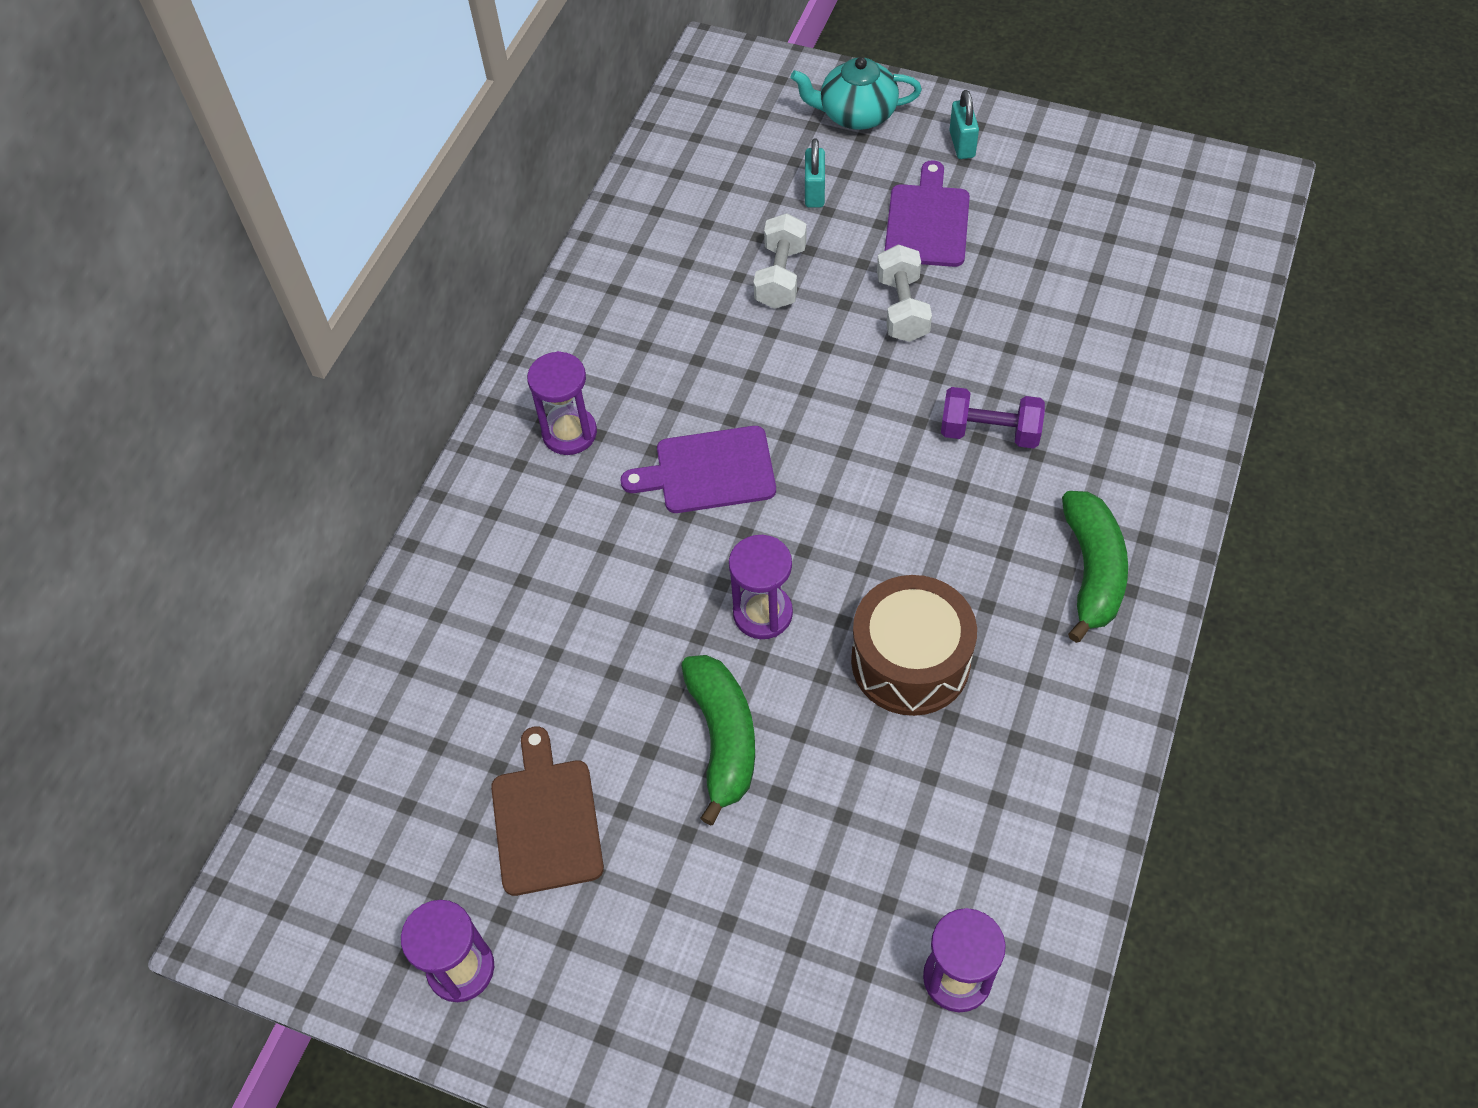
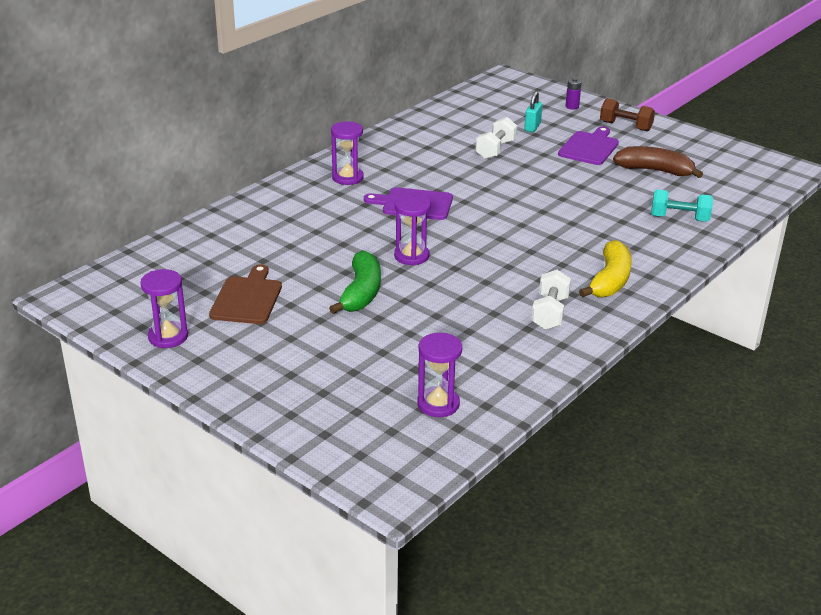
camera: 15 degrees right, 25 degrees down
(856, 114) = (572, 106): turquoise teapot -> purple battery
(902, 308) = (556, 172): white dumbbell -> white dumbbell (550, 313)
(910, 661) = (484, 289): brown drum -> none
(962, 144) = (625, 126): turquoise padlock -> brown dumbbell
(989, 432) = (580, 222): purple dumbbell -> none
(1053, 253) = (655, 170): none -> brown banana
(1092, 571) = (610, 281): green banana -> yellow banana
(1136, 371) = (679, 218): none -> turquoise dumbbell

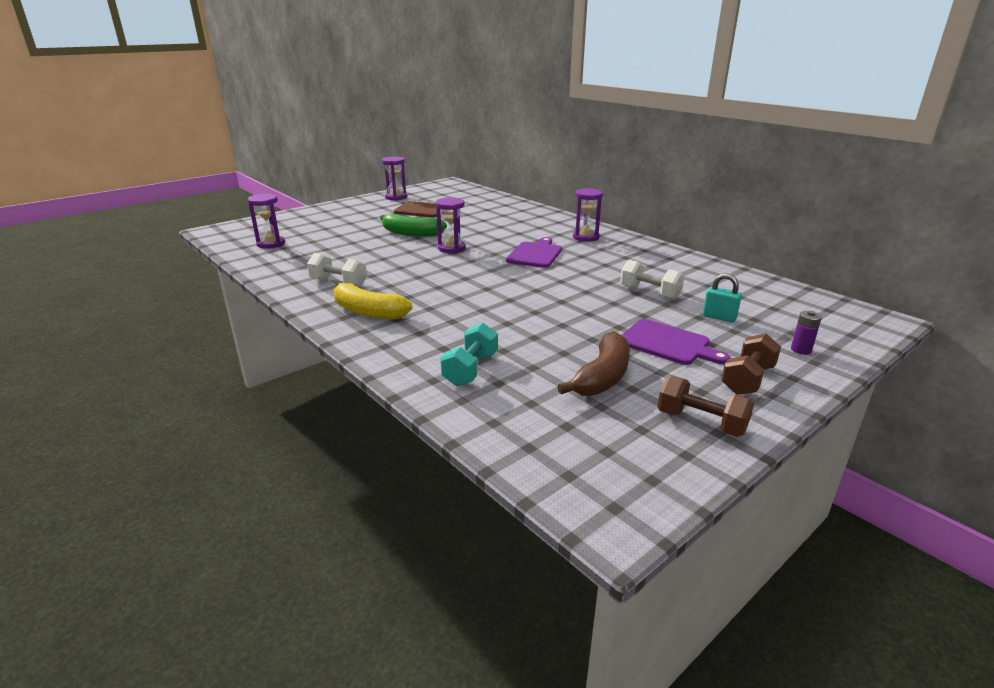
camera: 100 degrees right, 5 degrees down
(687, 143) = (701, 422): none -> brown dumbbell

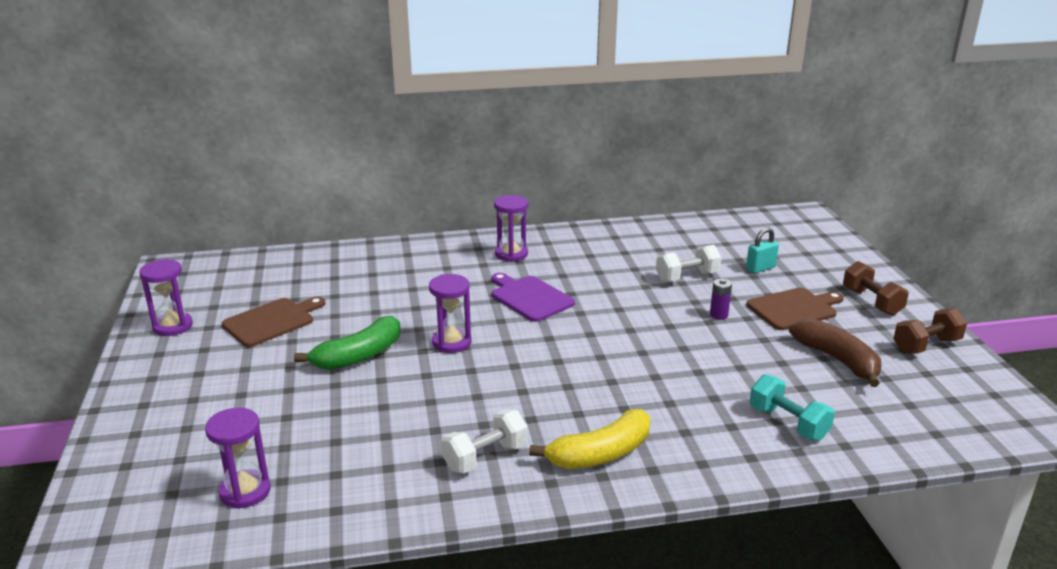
camera: 60 degrees left, 0 degrees up
(668, 343) = (794, 308): purple cutting board -> brown cutting board
(801, 350) = (836, 263): purple battery -> purple battery (718, 315)

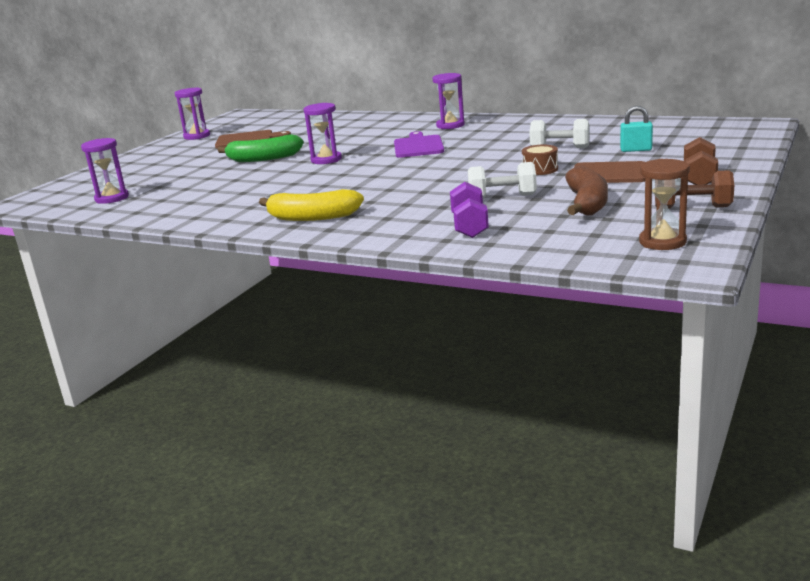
camera: 40 degrees right, 5 degrees down
(485, 457) = (246, 207): white dumbbell -> white dumbbell (502, 197)
(718, 315) = (540, 169): purple battery -> brown drum
(788, 423) = (469, 226): turquoise dumbbell -> purple dumbbell
(974, 400) = (662, 242): none -> brown hourglass

